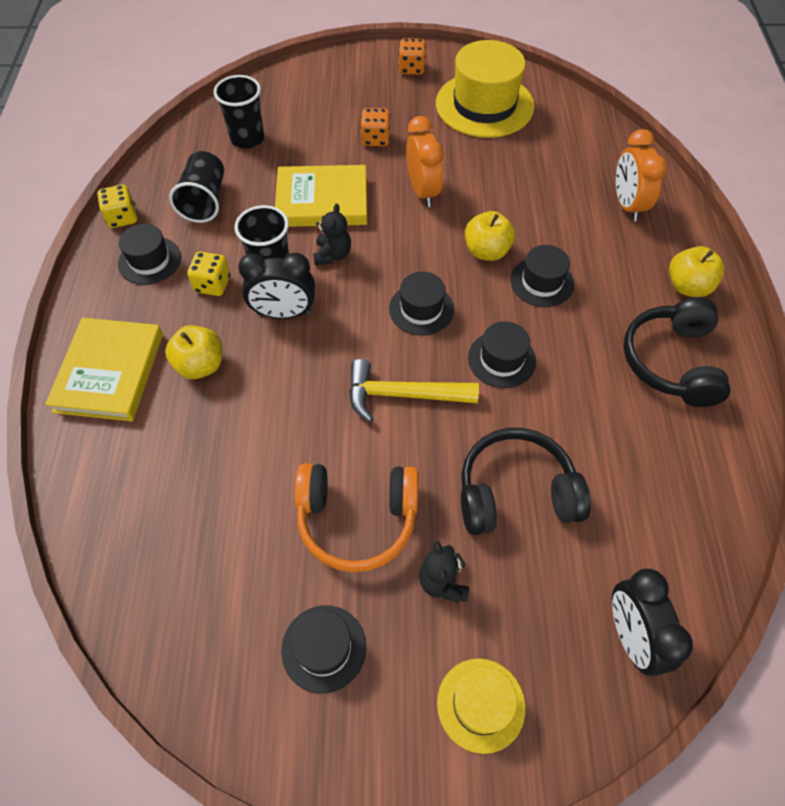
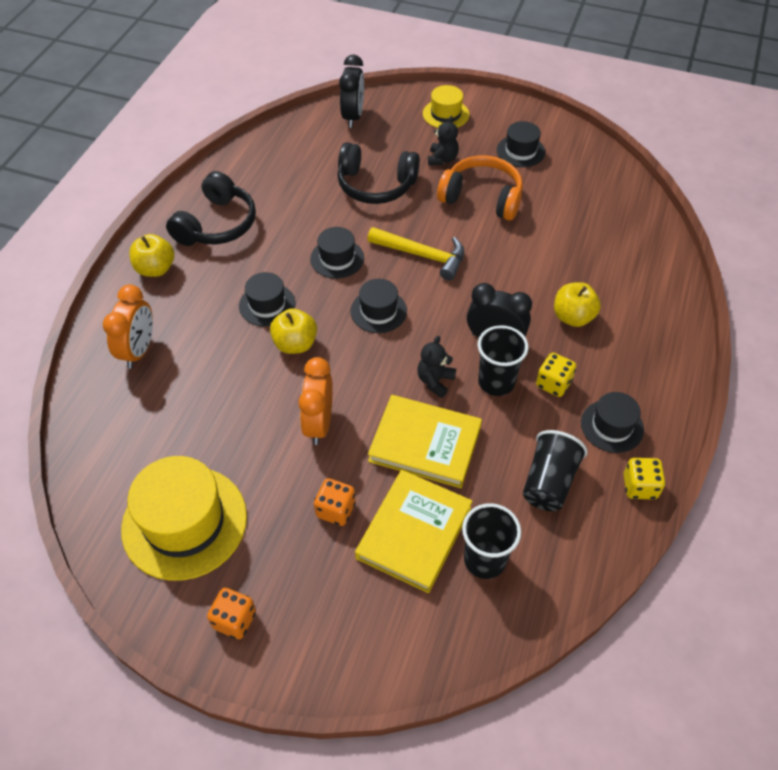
camera: 160 degrees left, 5 degrees down
(109, 372) = (648, 332): yellow book -> yellow book (414, 533)

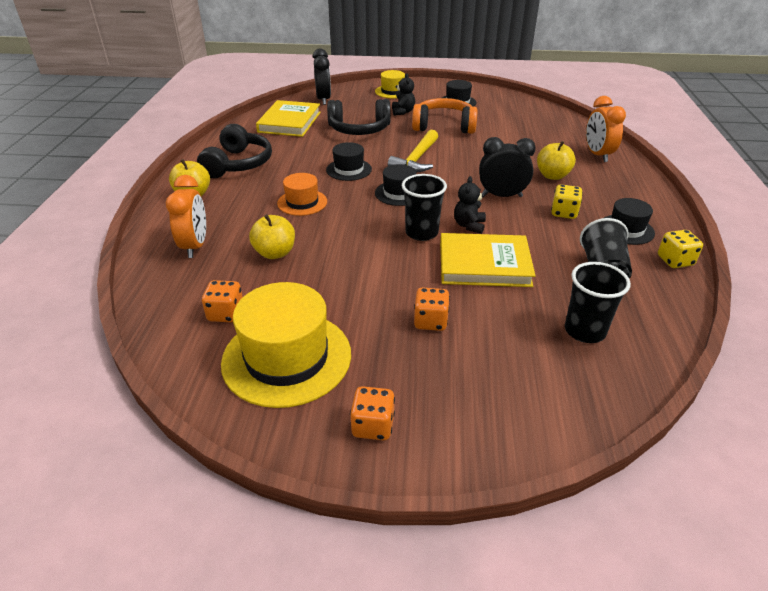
camera: 15 degrees left, 15 degrees down
(144, 452) = (226, 314): none -> orange dice
(267, 305) = (302, 202): black hat -> orange hat
(295, 344) = (338, 221): yellow apple -> yellow apple (275, 253)
(319, 424) = (384, 267): orange clock -> orange clock (597, 155)
(414, 533) = (511, 324): yellow book -> yellow book (289, 122)
(422, 255) = (416, 159): yellow hammer -> yellow hammer turned 105 degrees clockwise
(496, 382) = (519, 219): black cup -> black cup (421, 233)

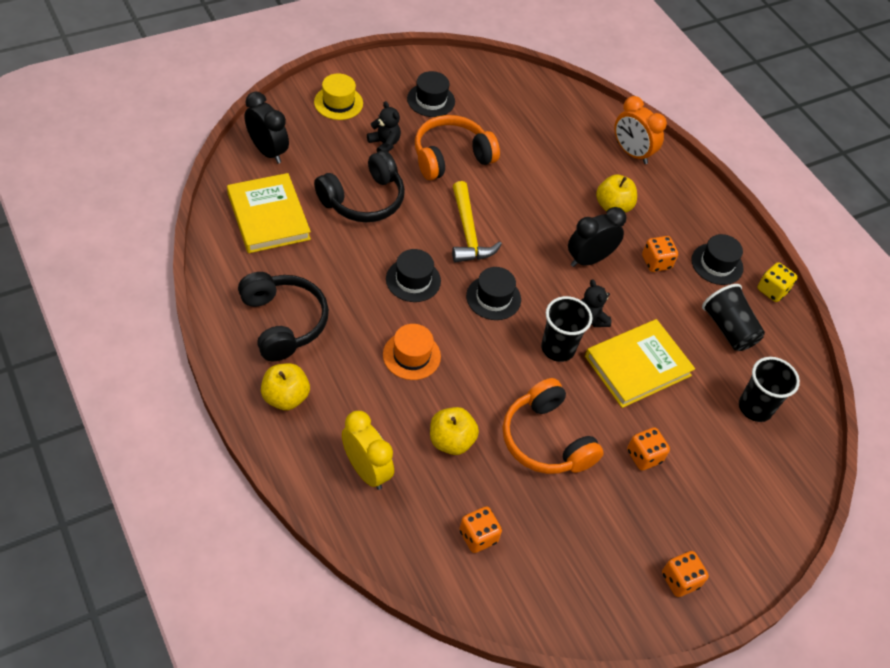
camera: 40 degrees left, 15 degrees up
(195, 246) = (366, 470): orange clock -> yellow clock
(287, 358) = (569, 554): yellow hat -> none
(351, 279) = (546, 440): none -> orange headphones
(564, 213) = (656, 262): yellow dice -> orange dice

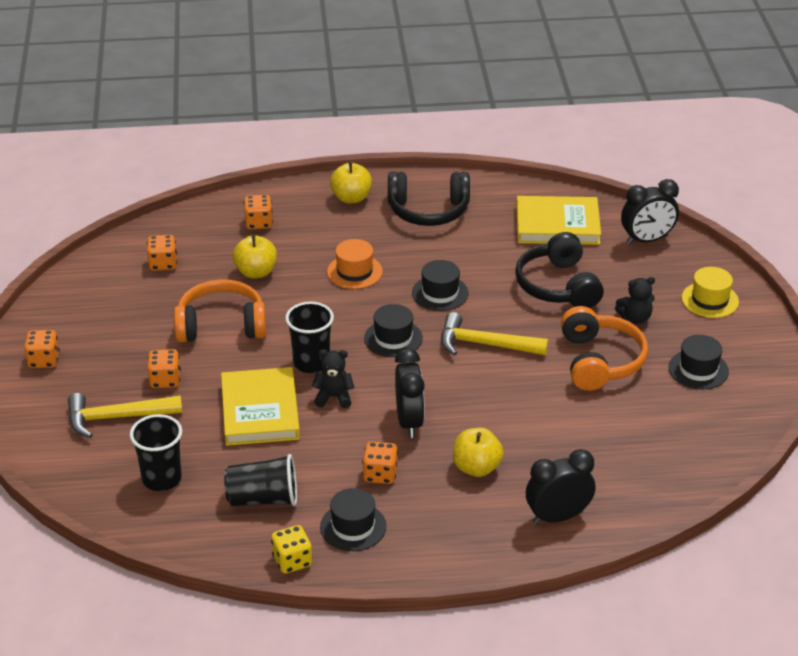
camera: 120 degrees right, 15 degrees down
(366, 470) = (259, 223): yellow clock -> orange dice
(631, 153) = (558, 517): orange clock -> black clock
(712, 475) = (116, 418): none -> yellow hammer

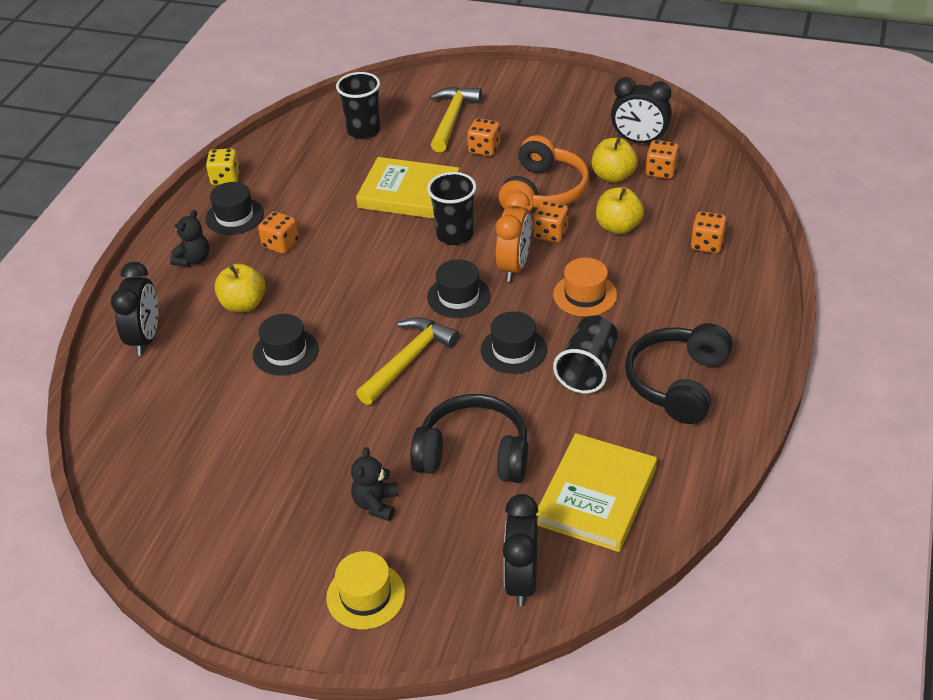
camera: 115 degrees right, 5 degrees up
(44, 360) = (550, 92): orange dice -> orange dice (550, 233)
(263, 499) = (302, 176): black cup -> black cup (587, 369)
(333, 397) = (398, 239): black teddy bear -> black teddy bear (193, 259)
(338, 317) = (514, 266): none -> orange clock
(351, 198) = (730, 324): yellow apple -> yellow apple (613, 176)
(409, 421) = (333, 277): black clock -> black clock (639, 141)
(600, 361) = (325, 444): orange headphones -> none
(698, 369) = (255, 527): black hat -> black hat (285, 352)

